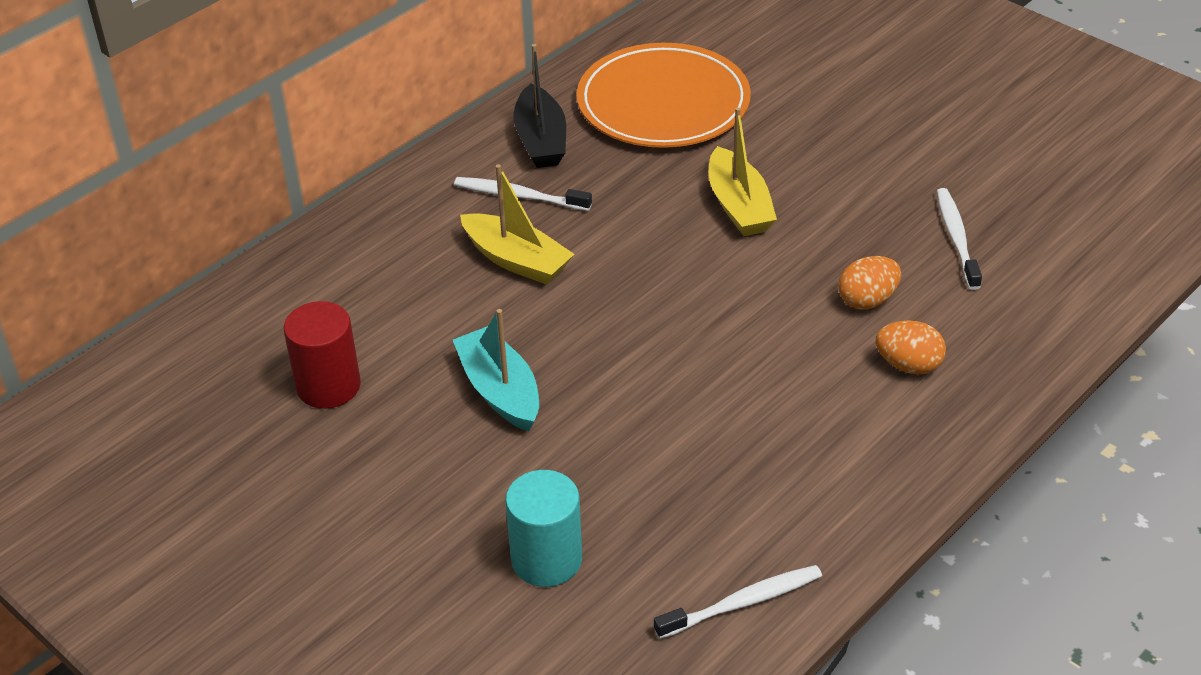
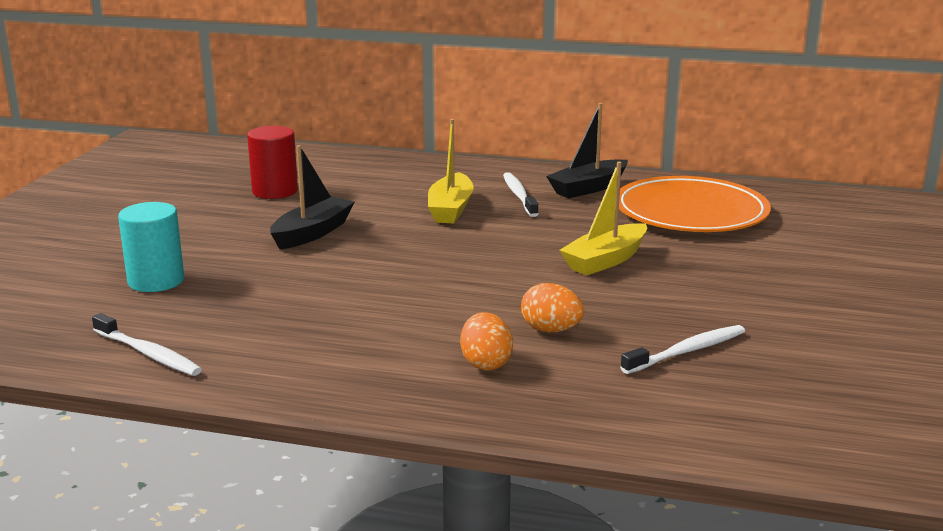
camera: 60 degrees right, 20 degrees down
(500, 391) = (312, 233): turquoise boat -> black boat

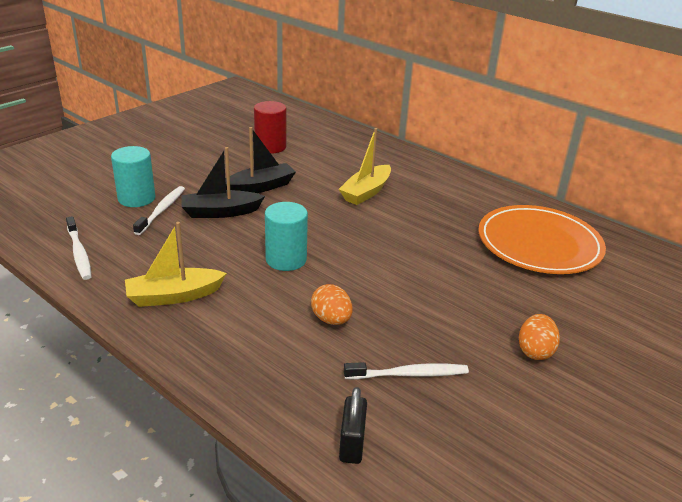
camera: 25 degrees right, 10 degrees up
(432, 292) = (286, 259): none -> turquoise cylinder
(486, 363) = (261, 333): orange egg -> orange egg (535, 351)
(519, 195) = (424, 193): white toothbrush -> white toothbrush (162, 210)
(588, 188) = (481, 200): black boat -> black boat (220, 212)
(605, 260) = (430, 269): yellow boat -> yellow boat (174, 296)
(697, 423) = (352, 444): none -> black padlock

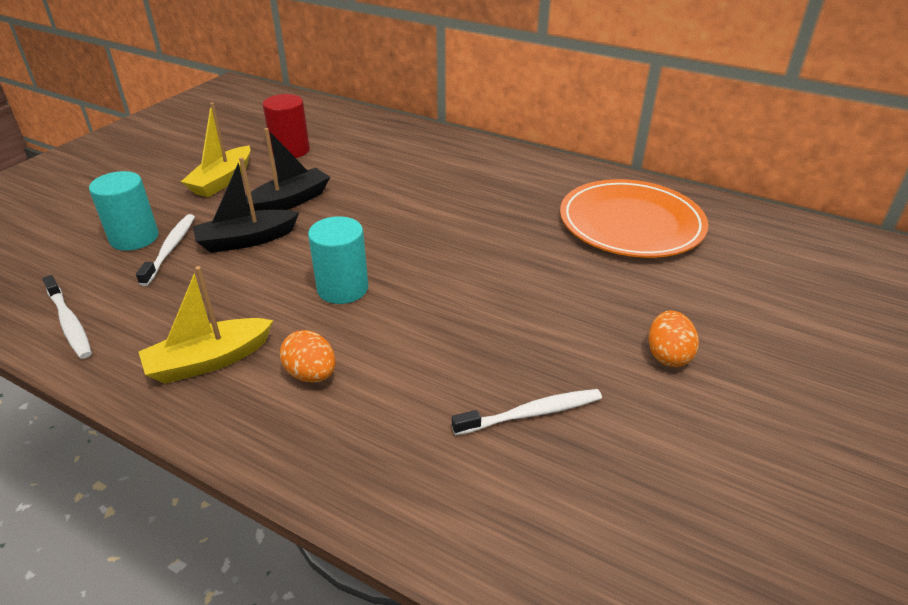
camera: 10 degrees left, 5 degrees up
(331, 319) = (418, 358): orange egg -> orange egg (311, 374)
(352, 444) = (487, 524): black padlock -> none
(366, 192) = (418, 190): yellow boat -> yellow boat (222, 181)

